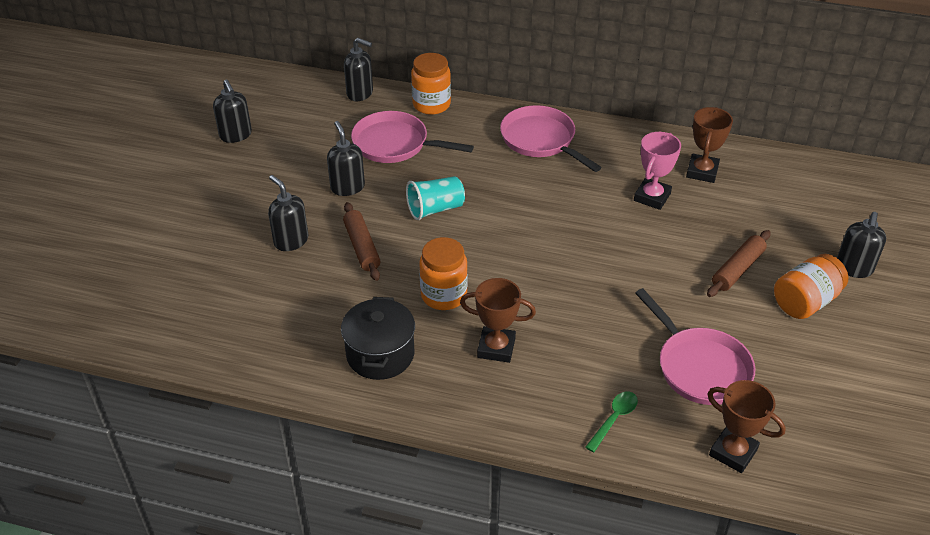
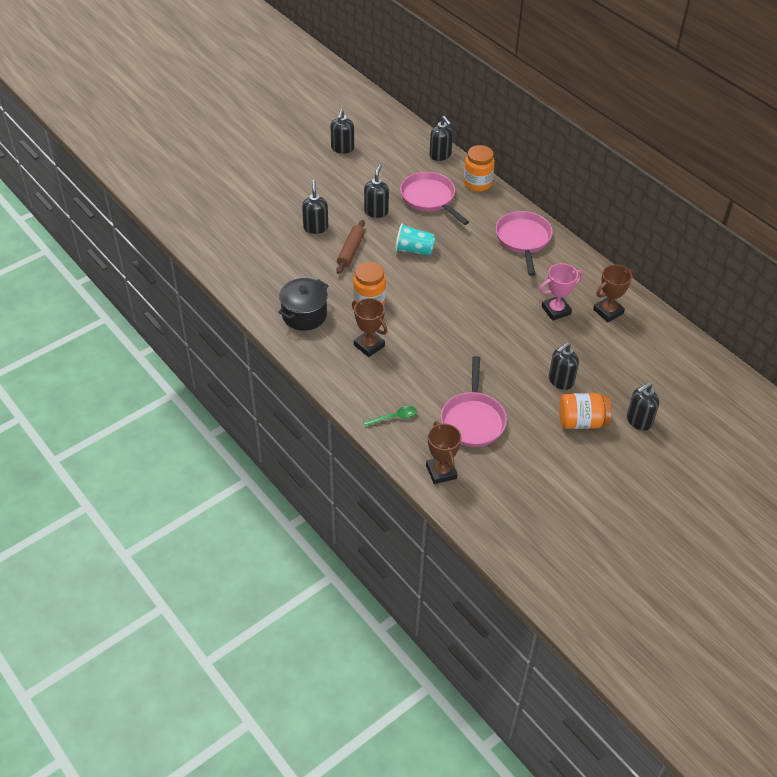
camera: 35 degrees right, 5 degrees up
(737, 269) = (560, 381): brown rolling pin -> black soap dispenser

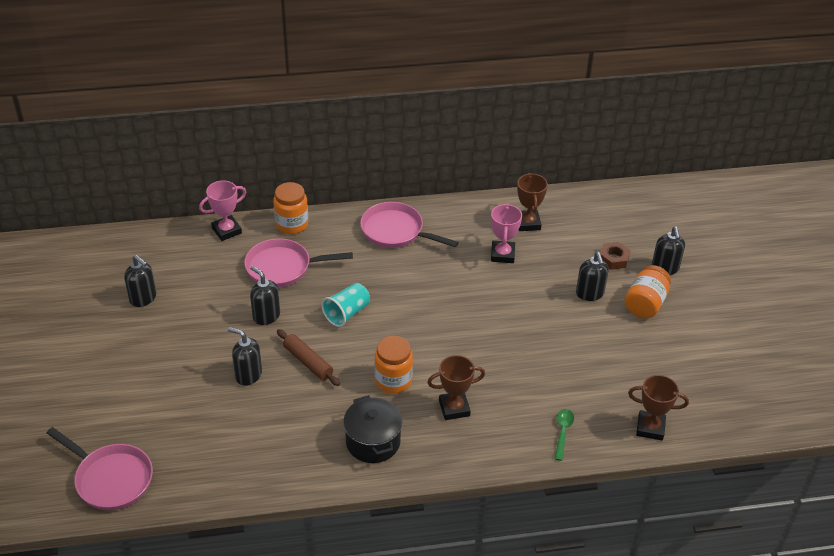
camera: 60 degrees left, 5 degrees down
(440, 155) = (226, 230): black soap dispenser -> pink trophy
(473, 419) = (599, 375): pink pan -> pink pan (110, 478)
(617, 382) = (614, 259): none -> brown nut

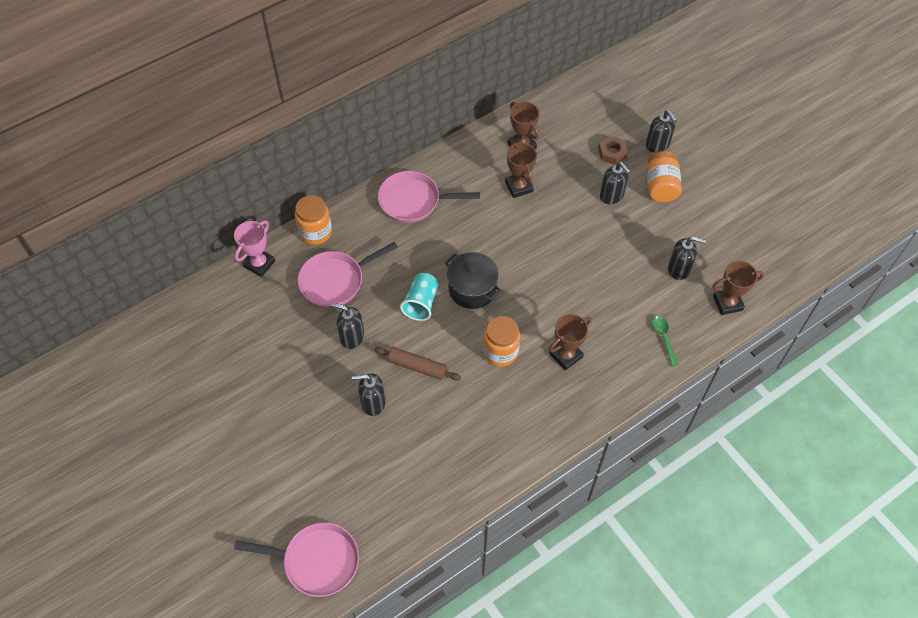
camera: 25 degrees left, 15 degrees up
(143, 298) = (227, 368): black soap dispenser -> black soap dispenser (679, 269)
(373, 442) = (518, 418): black pot -> black pot (472, 289)
(502, 254) = (519, 187): pink trophy -> brown trophy

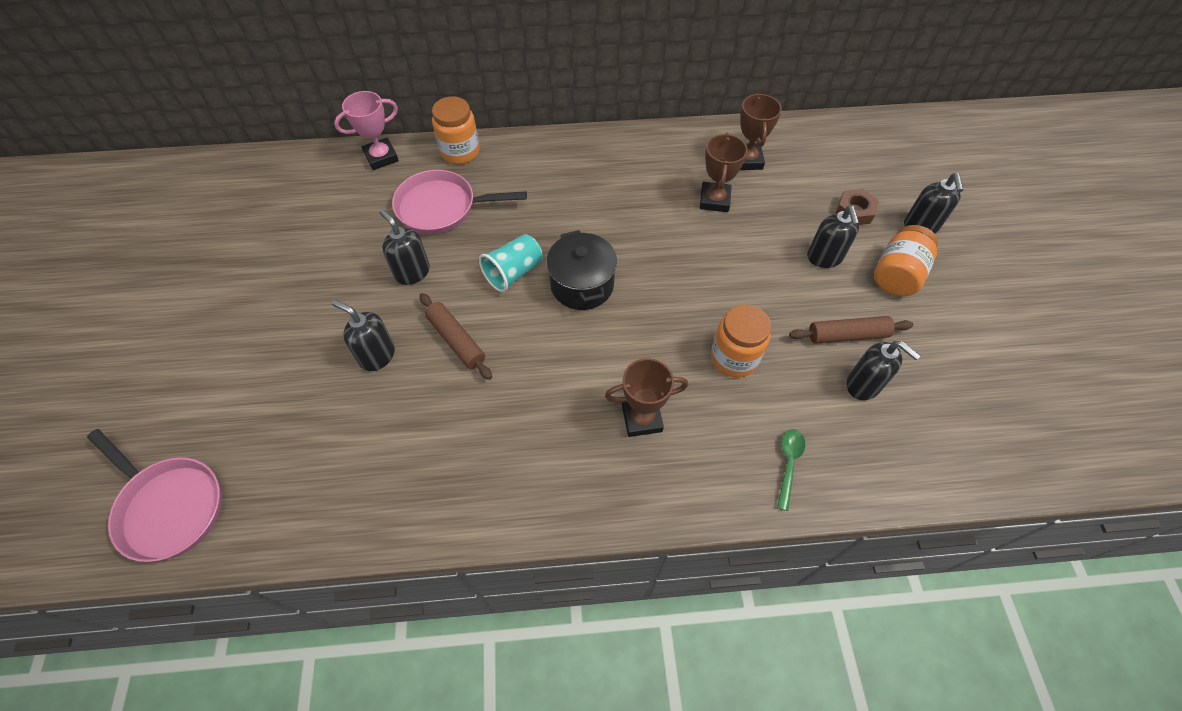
camera: 30 degrees right, 0 degrees up
(414, 201) = (585, 165): pink pan -> none
(500, 352) = (564, 372): orange jar -> orange jar (734, 358)
(653, 242) = (847, 335): none -> brown rolling pin
(727, 303) = (910, 463): brown trophy -> none

